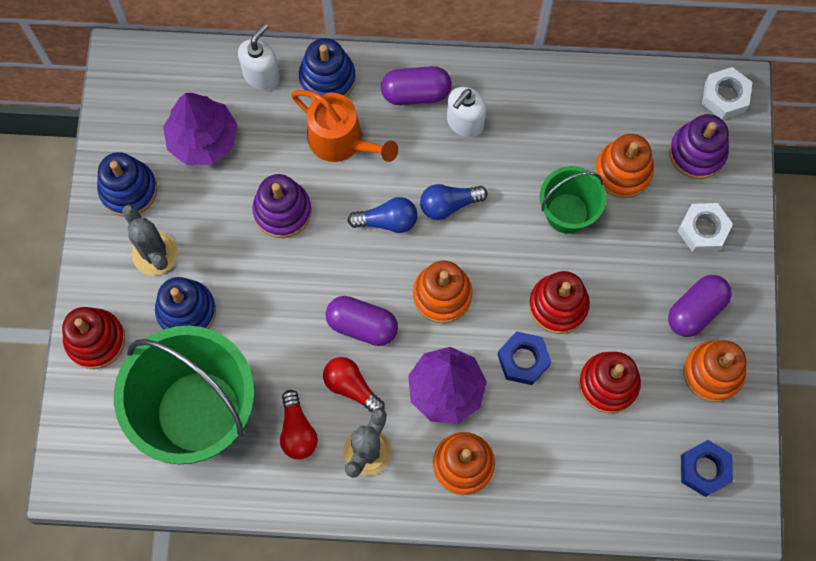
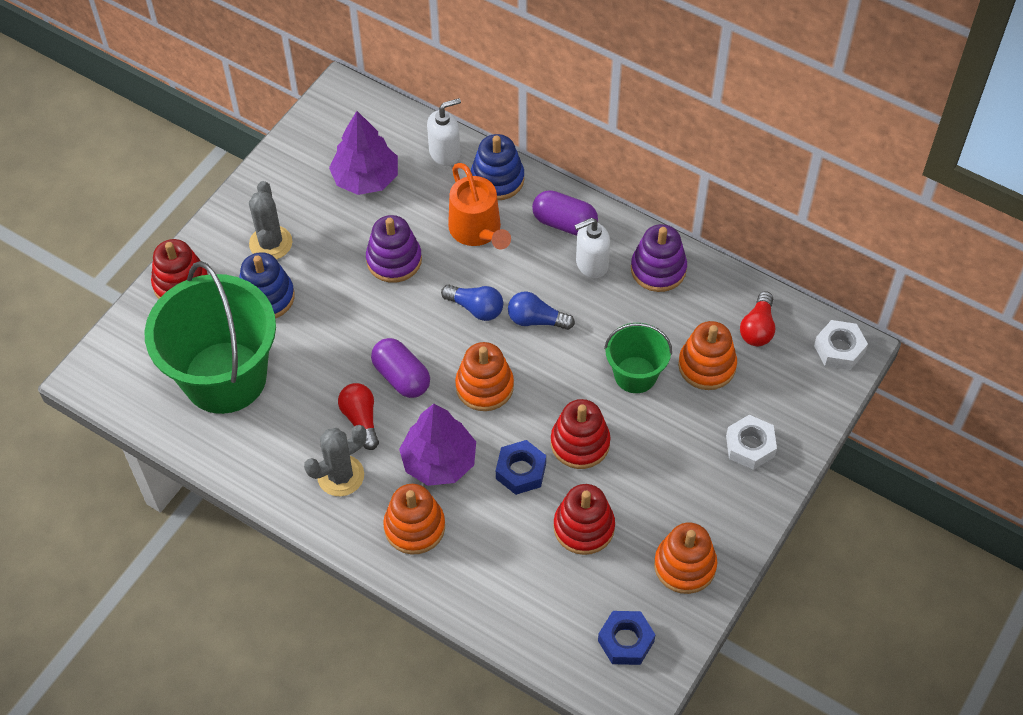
camera: 30 degrees right, 15 degrees down
(128, 190) = (282, 187): blue stacking toy -> none
(297, 431) = (294, 431): red light bulb -> red light bulb (757, 328)
(695, 310) = (701, 507): purple capsule -> none
(697, 152) = (784, 382): purple stacking toy -> purple stacking toy (658, 269)

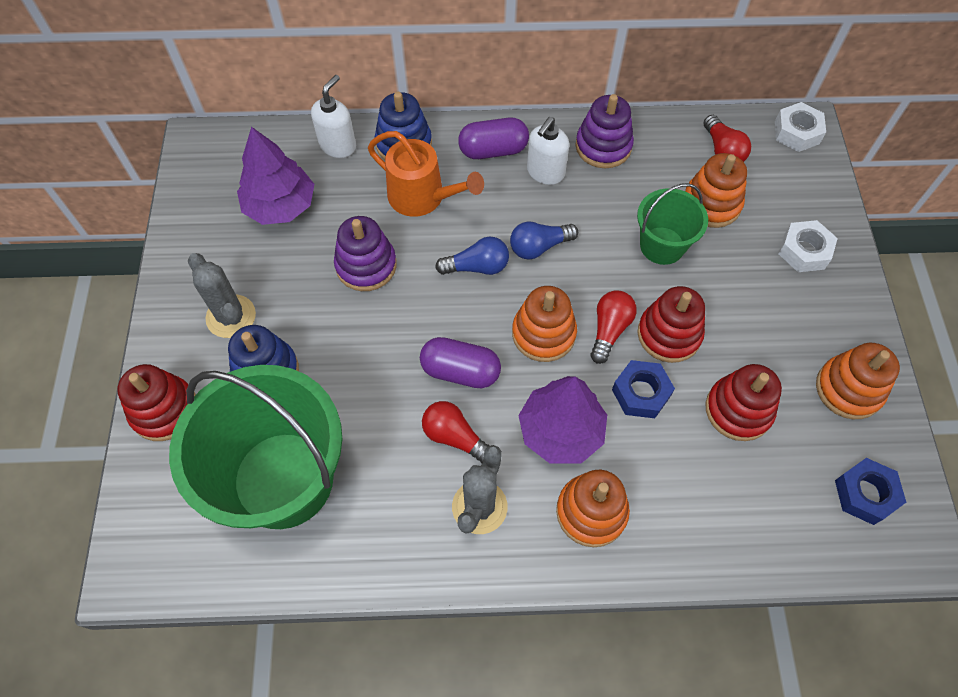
camera: 35 degrees left, 5 degrees up
(537, 413) = (609, 330): none -> red light bulb

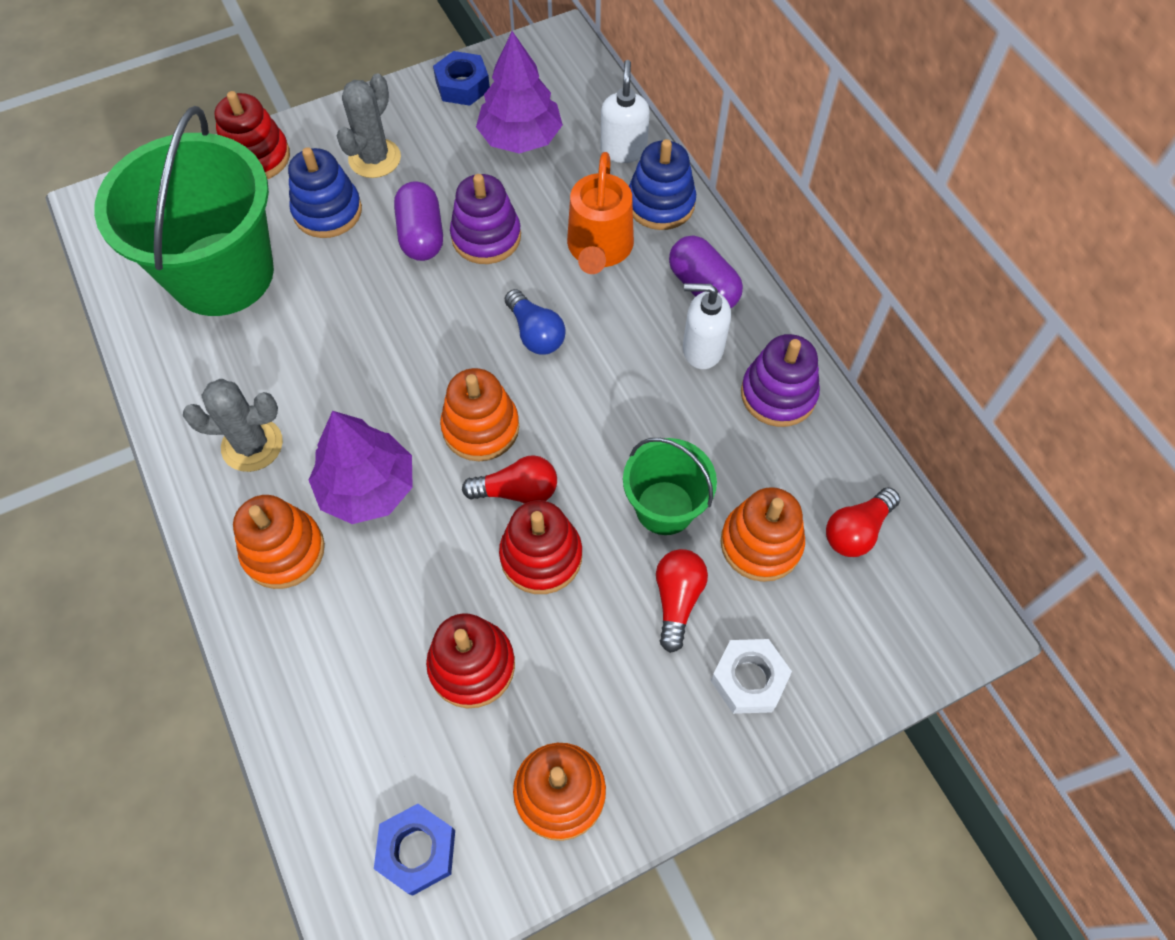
camera: 65 degrees right, 0 degrees up
(338, 145) = (623, 150): white soap dispenser -> white soap dispenser turned 90 degrees counterclockwise
(455, 437) = (321, 393): red light bulb -> red light bulb (677, 600)
(460, 371) = (399, 368): purple capsule -> purple capsule (421, 235)
(539, 247) = (593, 381): blue light bulb -> none
(641, 393) = (449, 552): blue nut -> blue nut (462, 85)
(797, 132) = (949, 615): white nut -> none

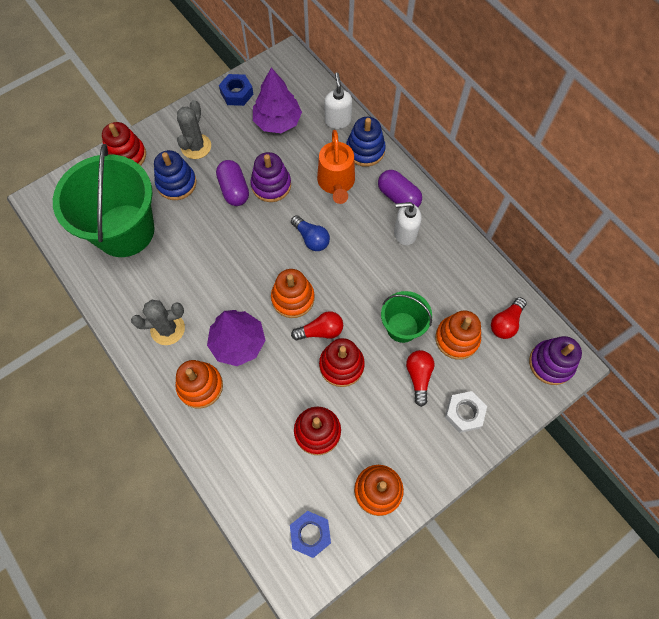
camera: 10 degrees left, 5 degrees up
(778, 394) = (451, 253): purple stacking toy -> purple stacking toy (551, 363)

